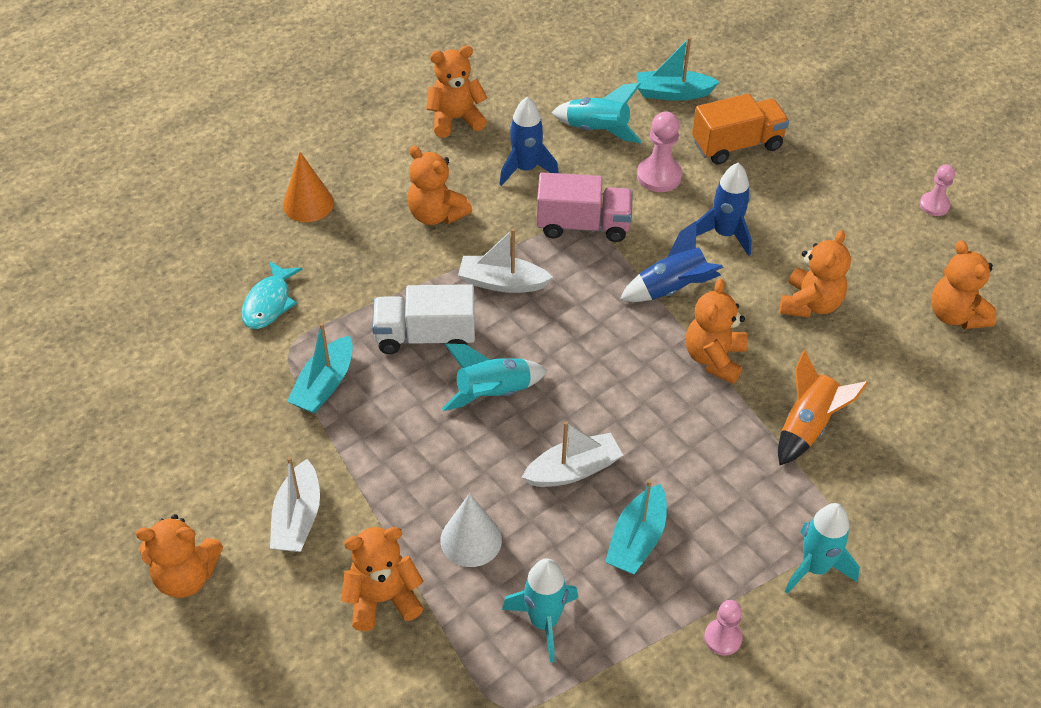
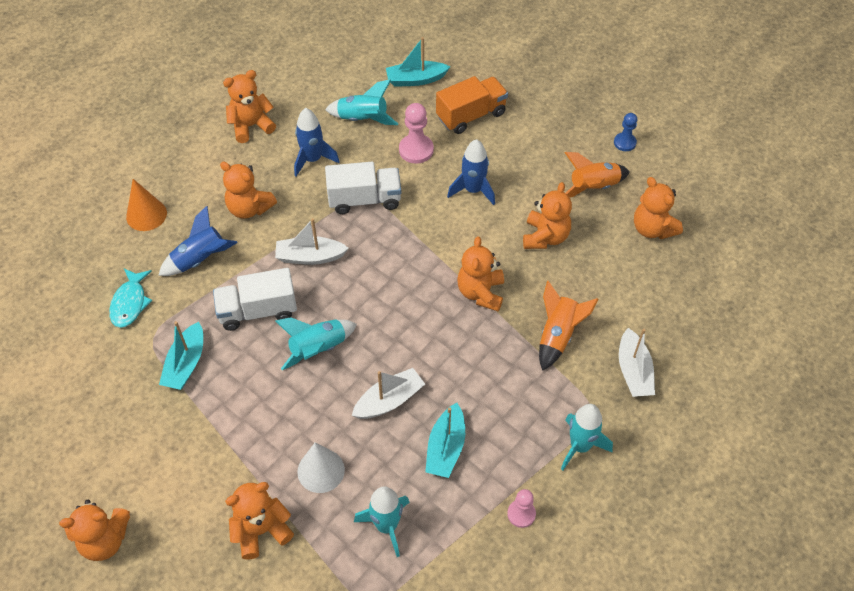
camera: 10 degrees left, 5 degrees up
(298, 518) = (184, 477): white boat -> white boat (633, 371)
(583, 225) = (364, 199): pink truck -> white truck
(672, 289) = (440, 241): blue rocket -> blue rocket (200, 259)
(884, 253) = (593, 187): none -> orange rocket
(934, 205) = (624, 143): pink pawn -> blue pawn

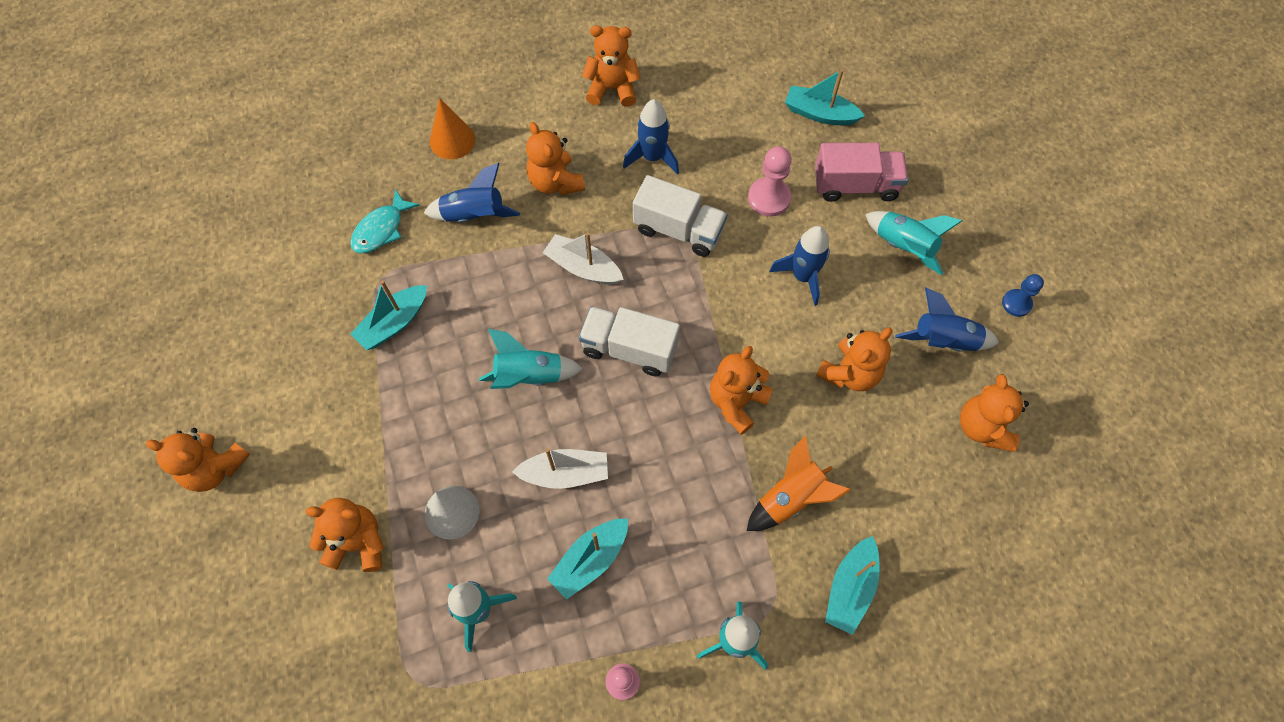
camera: 30 degrees right, 10 degrees up
(258, 311) = (496, 302): white truck -> white truck (629, 349)
(363, 119) = (733, 134): turquoise rocket -> turquoise rocket (903, 247)
(471, 115) = (855, 185): orange truck -> pink truck
(593, 187) = (943, 341): orange rocket -> blue rocket
(633, 371) = (850, 588): white boat -> turquoise boat

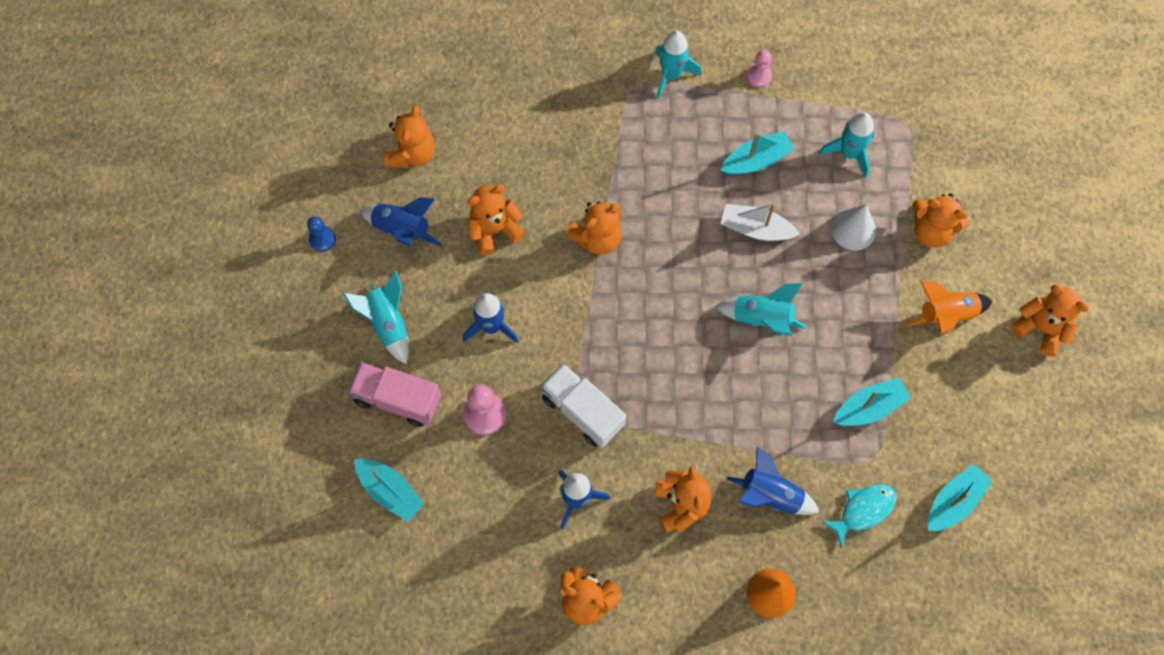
camera: 160 degrees left, 5 degrees up
(583, 267) = (684, 403): white boat -> none
(629, 349) = (669, 312): white truck -> none
(790, 498) = (587, 152): orange rocket -> orange rocket (946, 315)
(850, 588) = (573, 80): turquoise boat -> turquoise boat (954, 501)

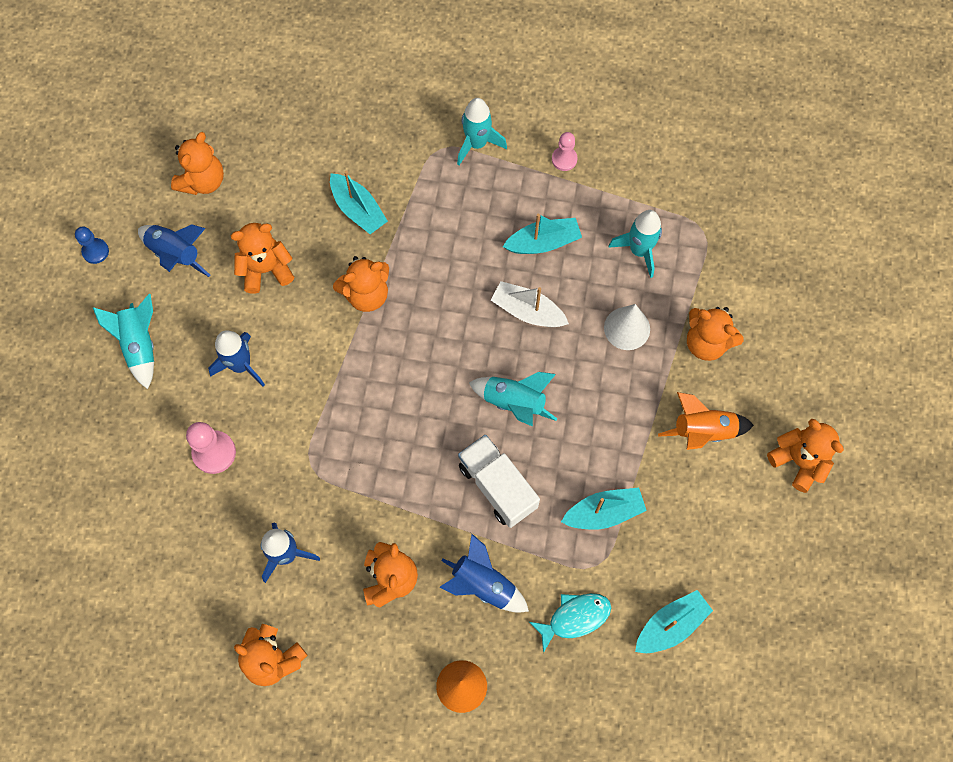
camera: 10 degrees right, 0 degrees up
(390, 491) = (103, 514): turquoise boat -> turquoise boat (358, 209)
(397, 399) = (131, 422): pink truck -> none
(582, 411) = (312, 466): white truck -> white truck (497, 486)

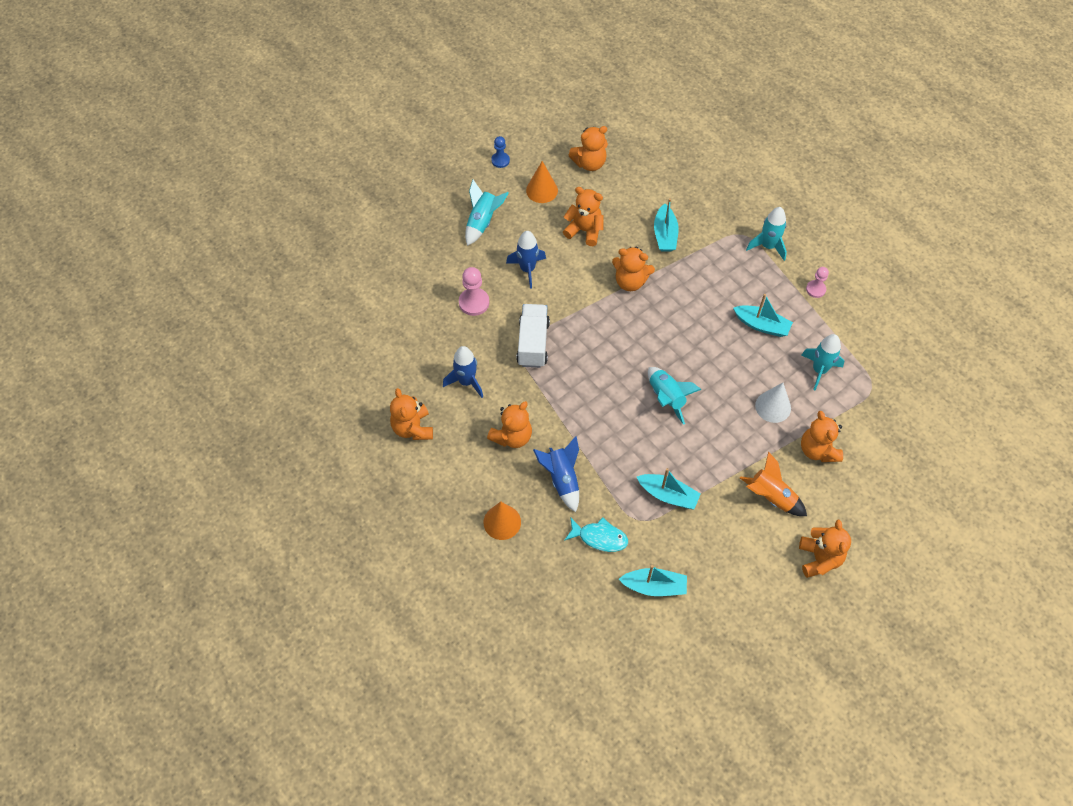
camera: 40 degrees right, 10 degrees down
(176, 254) = (542, 190): blue rocket -> orange cone
(497, 486) = (617, 434): white truck -> white truck (533, 343)
(528, 311) = (719, 355): white boat -> none

